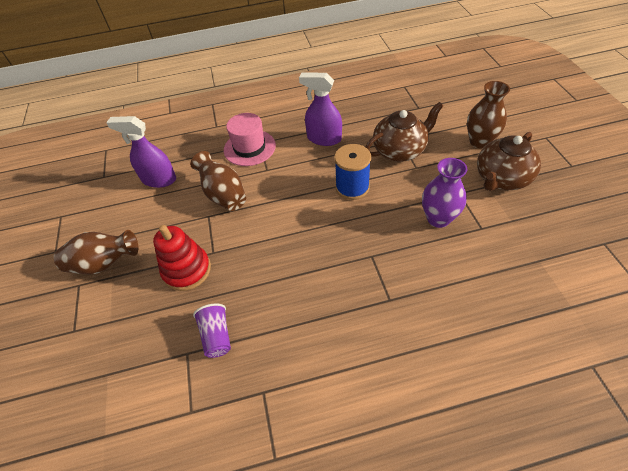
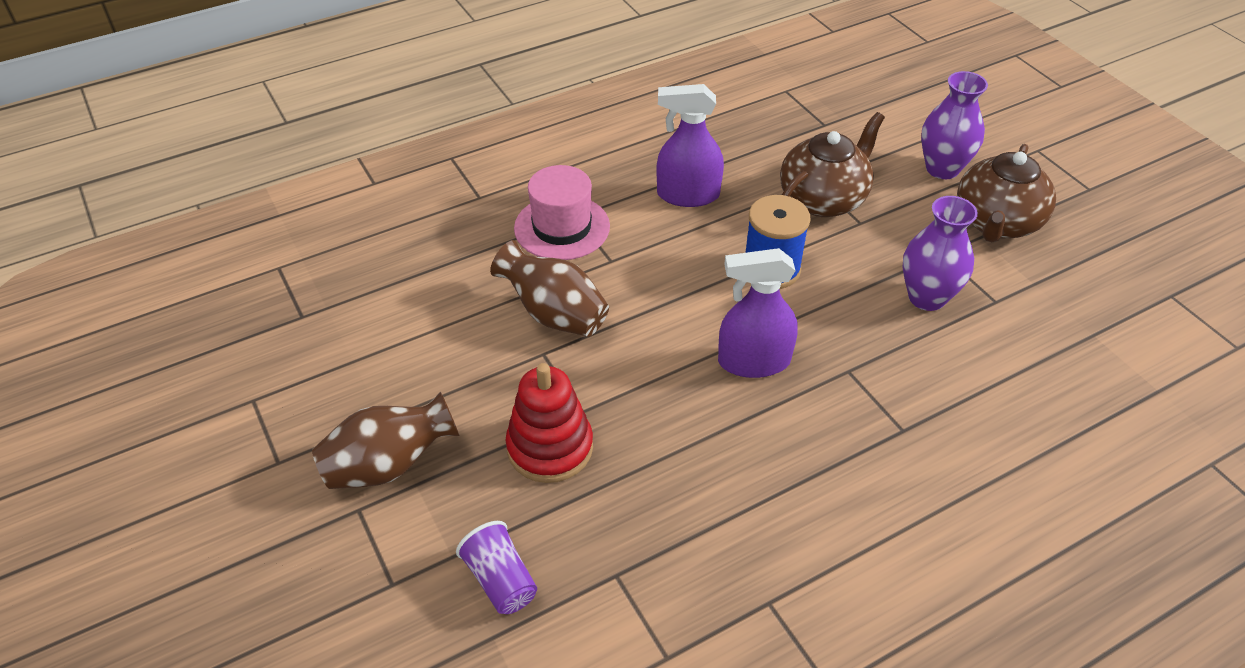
camera: 20 degrees left, 5 degrees down
(159, 179) = (417, 306): purple spray bottle -> purple spray bottle (753, 361)
(217, 336) = (654, 538): purple cup -> purple cup (501, 580)
(479, 141) = (942, 169): brown vase -> purple vase

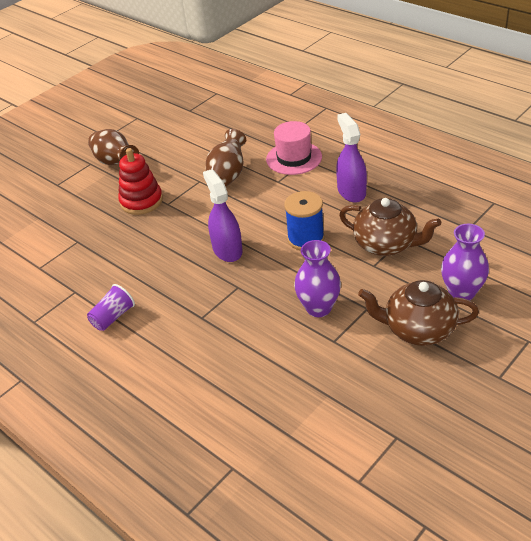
camera: 75 degrees right, 5 degrees down
(501, 580) = (66, 211): purple cup -> purple cup (113, 317)

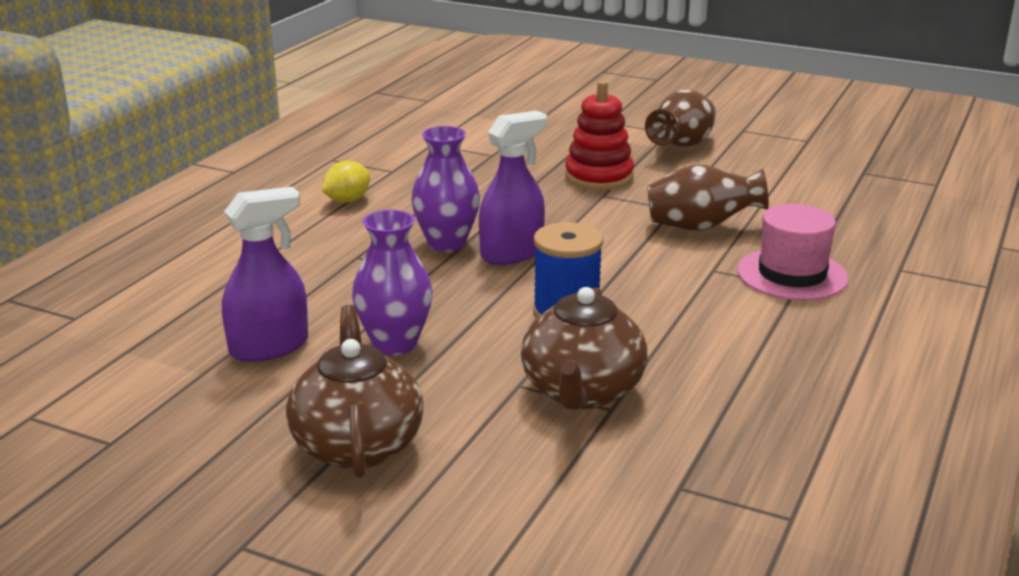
camera: 70 degrees right, 15 degrees down
(113, 317) = (347, 200): purple cup -> yellow lemon
(351, 191) = (725, 341): purple spray bottle -> purple spray bottle (269, 347)
(462, 292) = (469, 488): purple vase -> purple vase (446, 243)

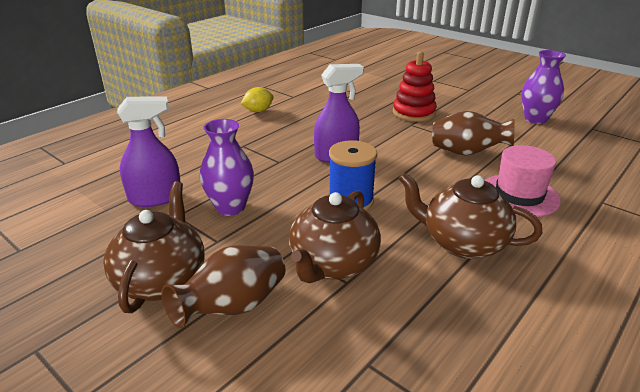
camera: 15 degrees right, 5 degrees up
(446, 243) = (300, 144): purple vase -> purple vase (535, 119)
(681, 146) = (474, 99): brown vase -> brown vase (233, 306)
(739, 343) = (462, 243): none -> brown teapot

